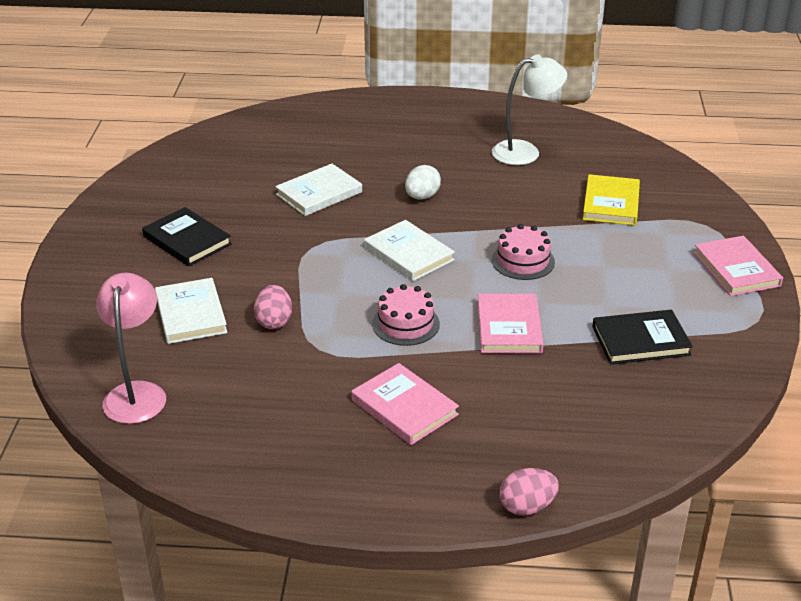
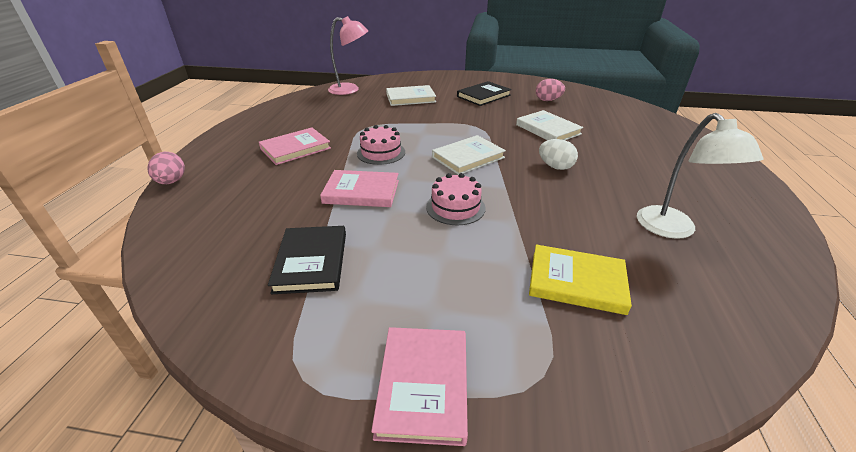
camera: 95 degrees right, 0 degrees up
(274, 321) = (397, 116): pink egg -> pink egg (548, 100)
(736, 269) = (423, 385): pink book -> pink book turned 75 degrees counterclockwise

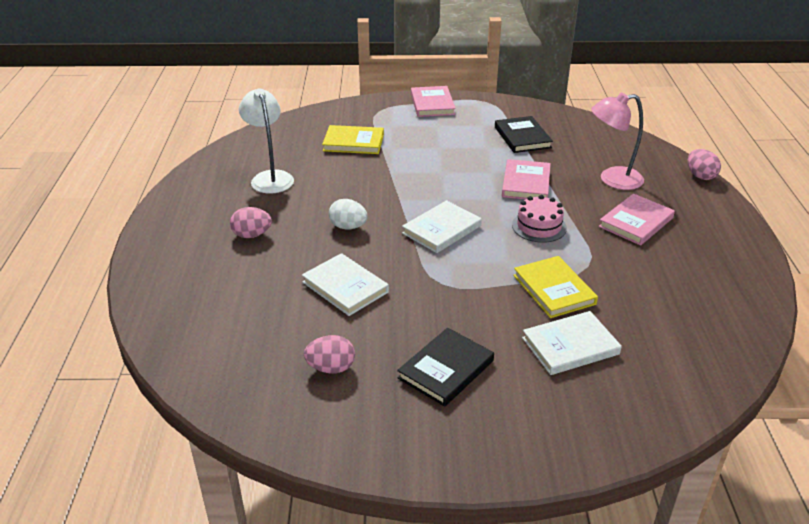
camera: 170 degrees right, 0 degrees up
(350, 90) = (695, 362): pink lamp -> pink lamp (612, 179)
(361, 192) = (526, 183): pink book -> pink book turned 75 degrees counterclockwise
(401, 118) = (554, 290): none -> yellow book
(455, 207) = (440, 178): pink cake -> none
(646, 168) = (252, 235): none -> pink egg

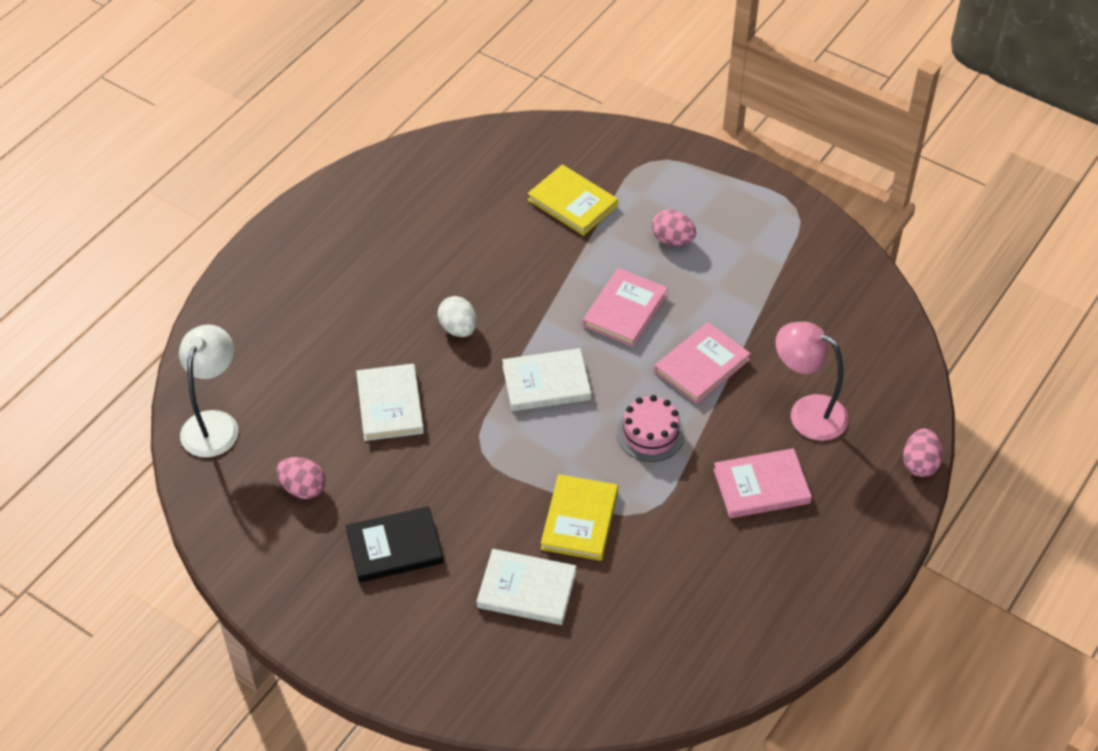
camera: 35 degrees right, 15 degrees up
(252, 235) = (360, 290): pink egg -> pink egg (672, 240)
(270, 177) = (440, 215): white lamp -> white lamp (214, 423)
(432, 104) = (724, 180): pink book -> pink book (625, 310)
(522, 137) = (774, 292): black book -> none

